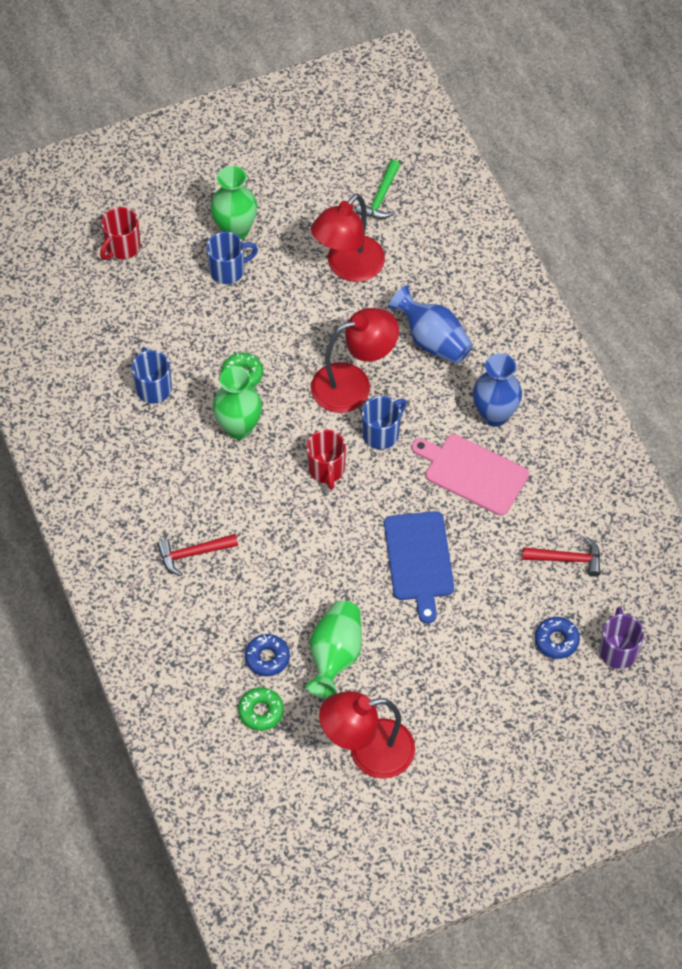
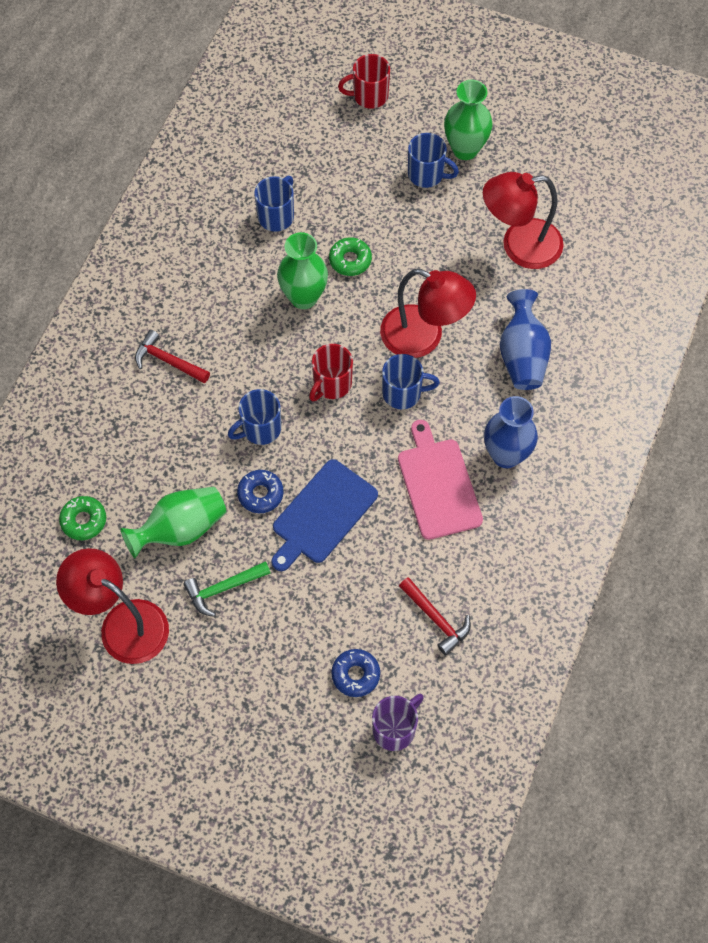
camera: 45 degrees right, 5 degrees up
(267, 658) = (132, 485): blue donut -> blue donut (260, 494)
(312, 542) = (260, 429): none -> blue mug
(381, 197) = (605, 213): green hammer -> green hammer (223, 588)

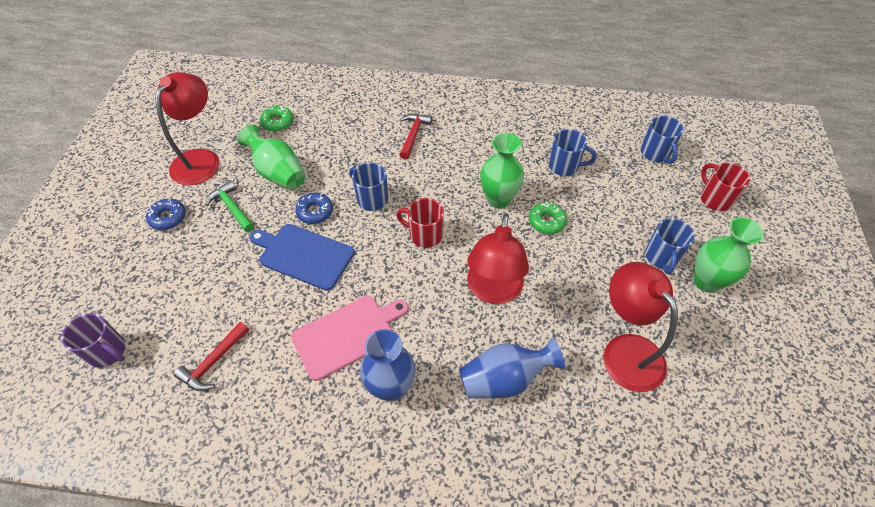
camera: 75 degrees right, 10 degrees down
(355, 675) = (159, 311): blue donut -> blue donut (168, 218)
(403, 393) = (432, 287): blue mug -> blue mug (655, 153)

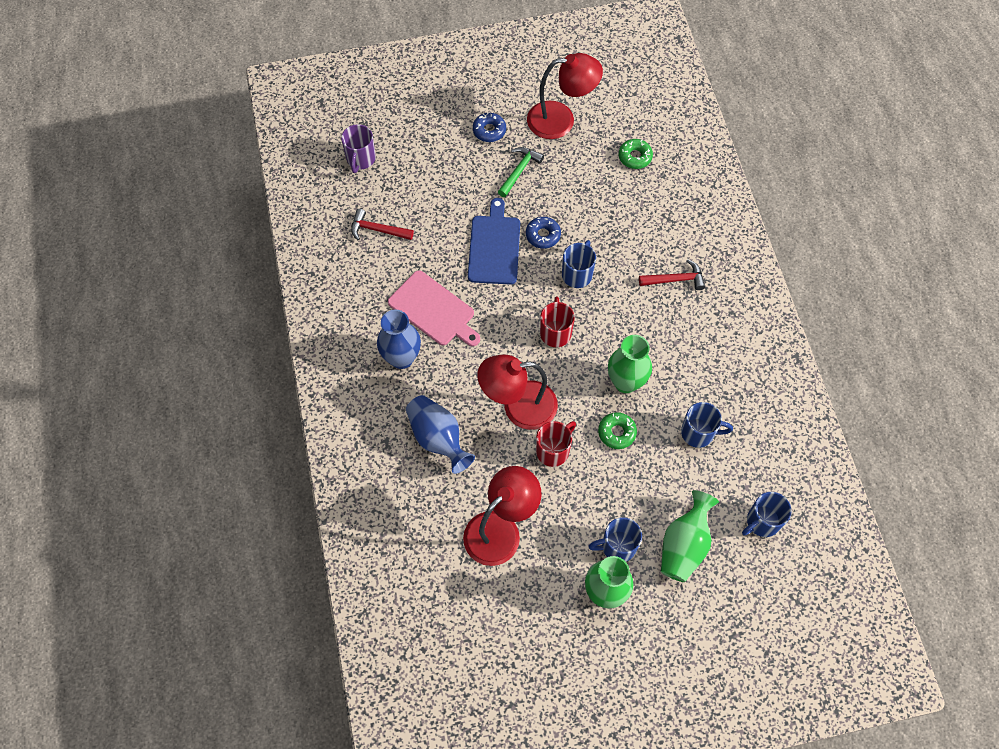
camera: 70 degrees right, 10 degrees up
(278, 173) = (573, 186): green vase -> green vase (684, 545)
(564, 166) = (698, 433): blue mug -> blue mug turned 75 degrees counterclockwise
(714, 199) = (720, 592): red mug -> red mug (553, 450)

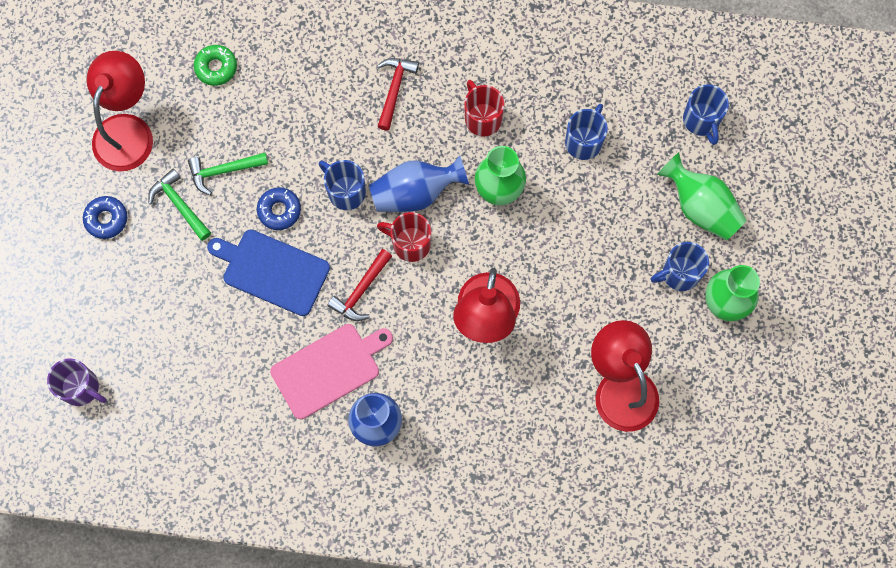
camera: 70 degrees left, 10 degrees up
(378, 230) = (193, 399): red hammer -> red hammer (361, 290)
(438, 438) = (492, 417): blue vase -> blue vase (415, 193)
(553, 450) = (550, 298): red mug -> red mug (482, 118)
(557, 189) = (224, 171): none -> green hammer
(617, 432) = (553, 224): green donut -> none
(617, 546) = (679, 273): blue mug -> blue mug turned 60 degrees clockwise

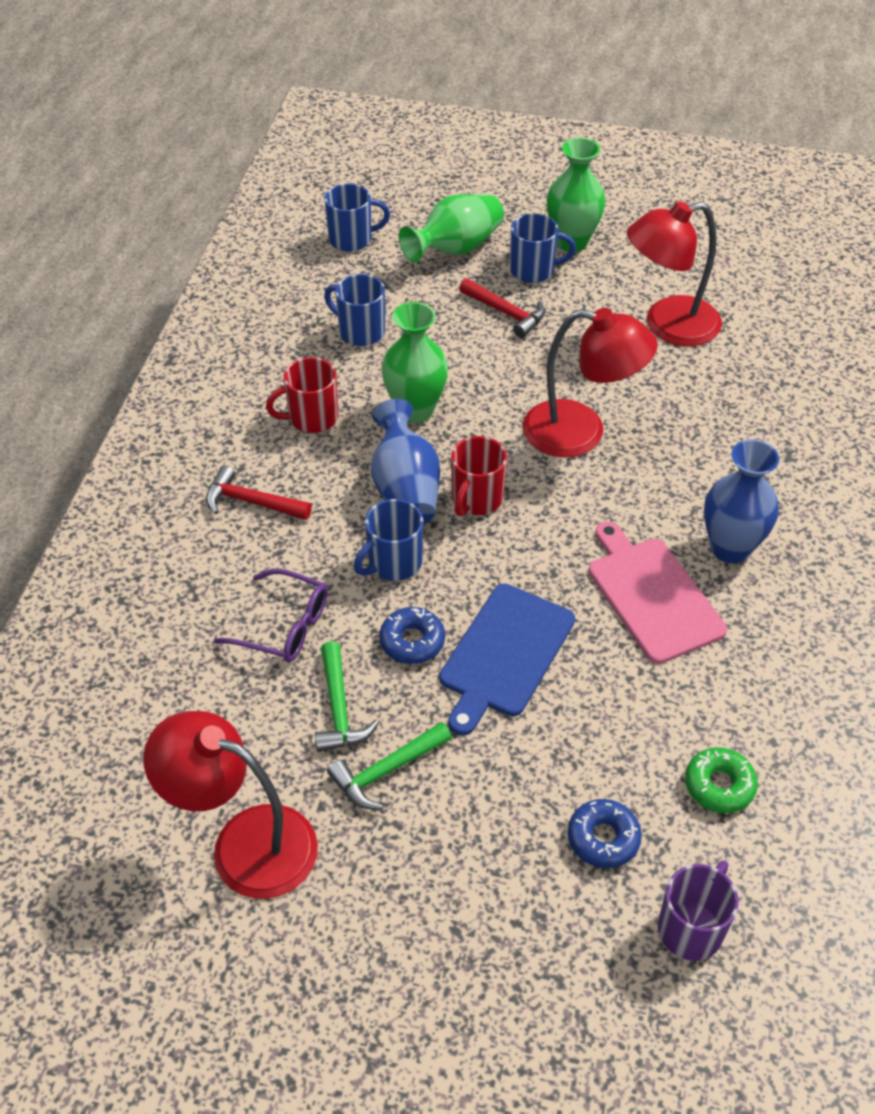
camera: 85 degrees left, 25 degrees down
(106, 219) = (398, 880): blue donut -> blue donut (603, 838)
(216, 67) = (164, 712): green donut -> green donut (719, 785)
(286, 128) = (284, 626): none -> purple glasses
(361, 290) = (539, 554): red hammer -> red hammer (505, 313)
(679, 273) = (533, 270): blue mug -> blue mug turned 75 degrees counterclockwise

